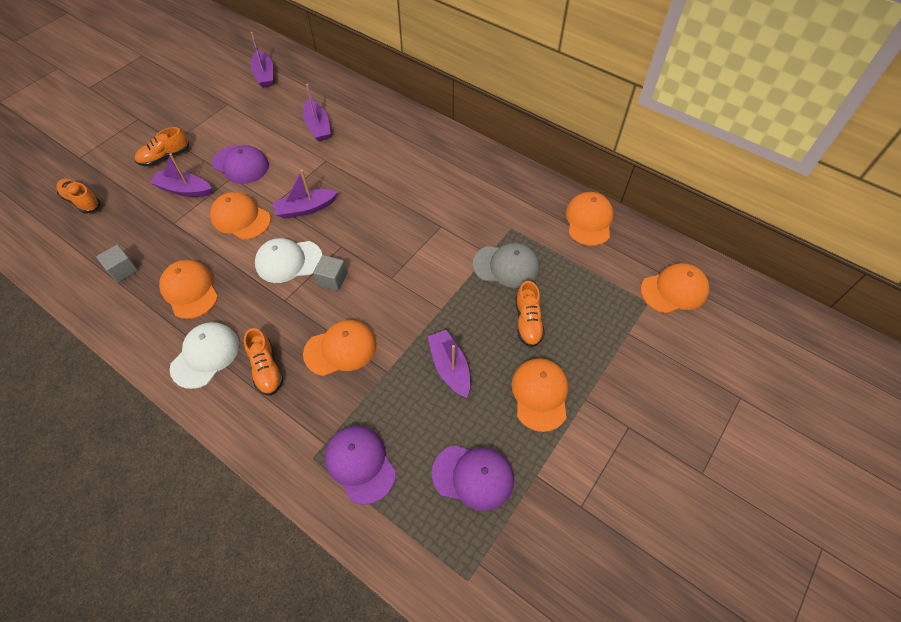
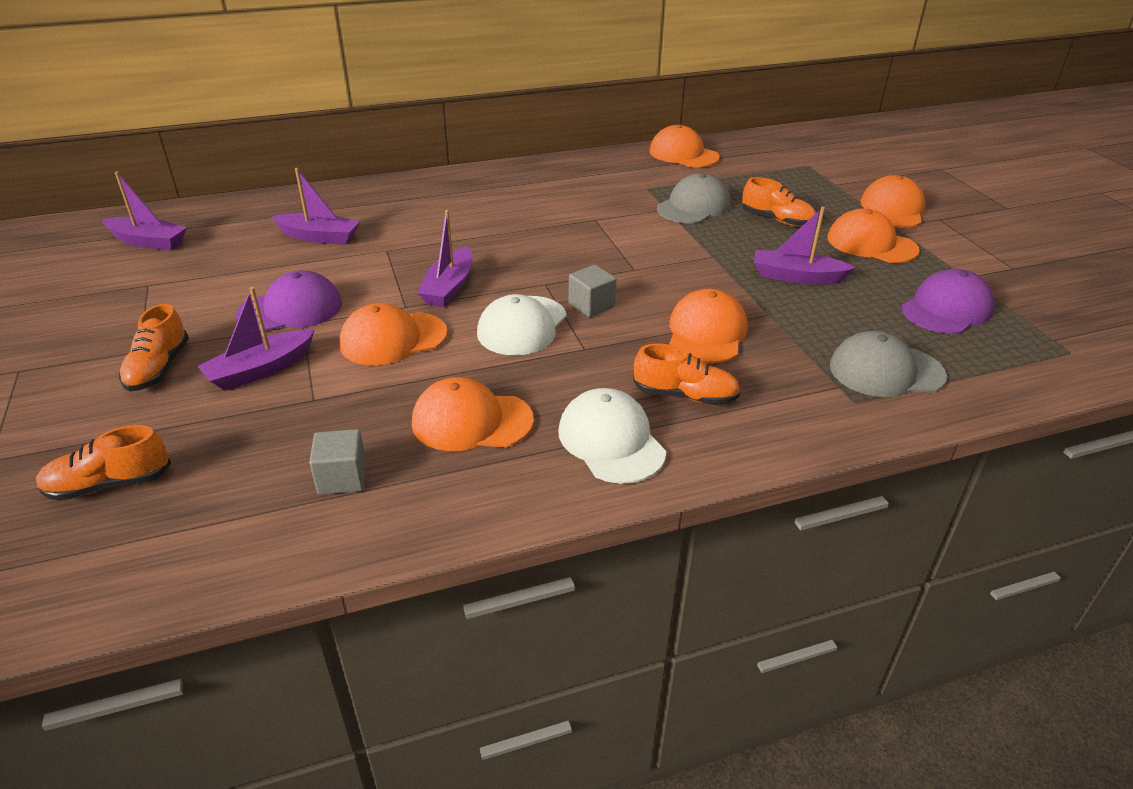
camera: 55 degrees left, 20 degrees down
(360, 464) = (886, 371): purple cap -> grey cap
(674, 290) = (806, 152): orange cap -> orange cap (892, 209)

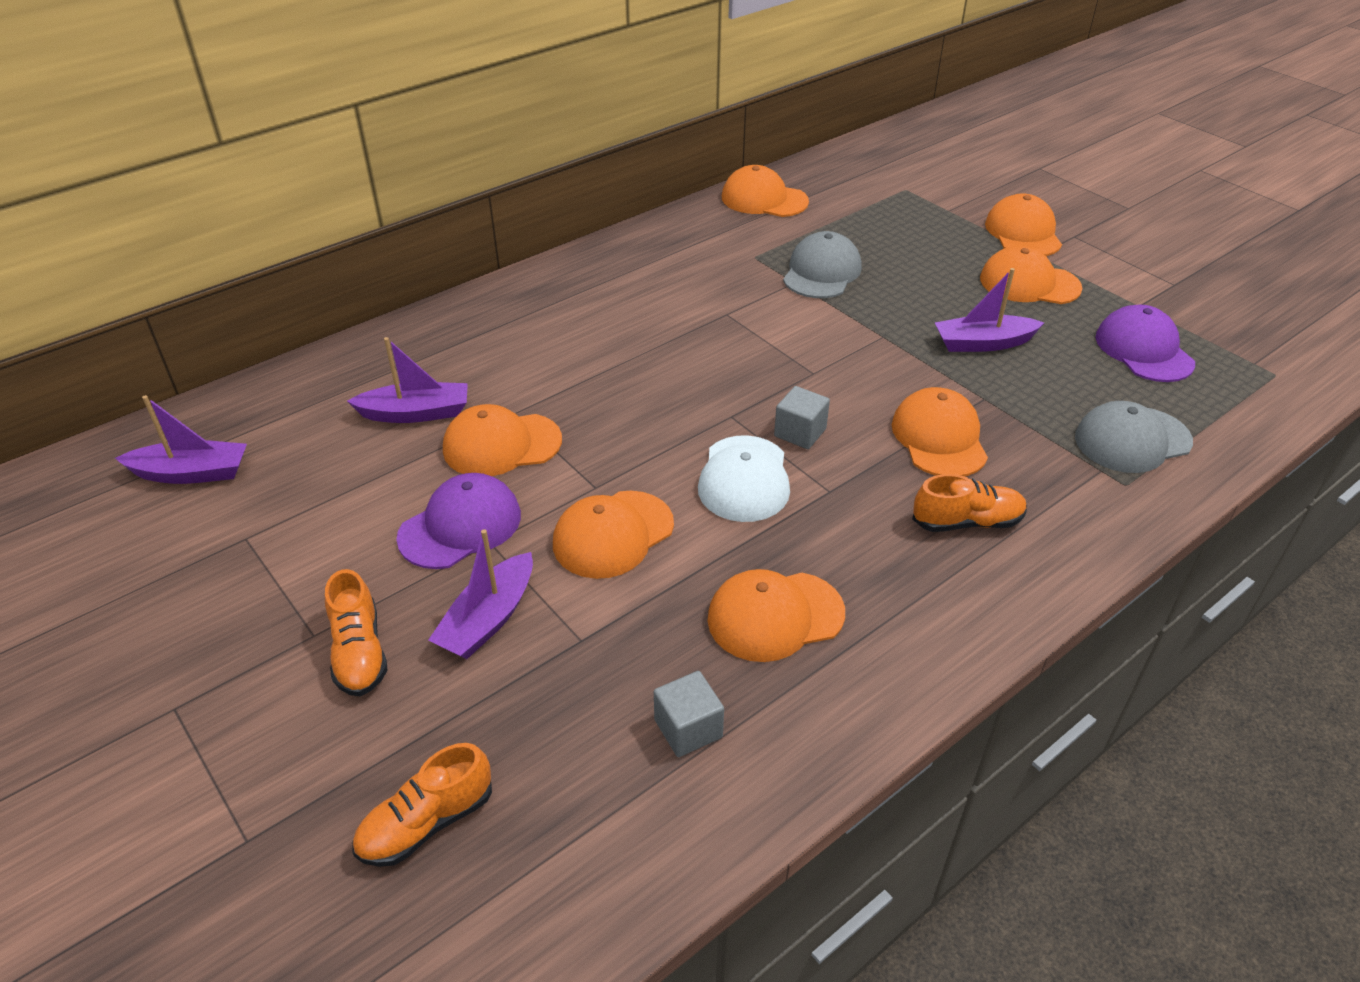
camera: 20 degrees left, 5 degrees up
(361, 267) = (501, 445): none -> orange cap
(449, 287) = (627, 448): purple boat -> none
(611, 441) = (931, 598): white cap -> none
(777, 220) = (919, 272): orange shoe -> none
(947, 309) = (1144, 350): purple cap -> purple cap turned 45 degrees counterclockwise

